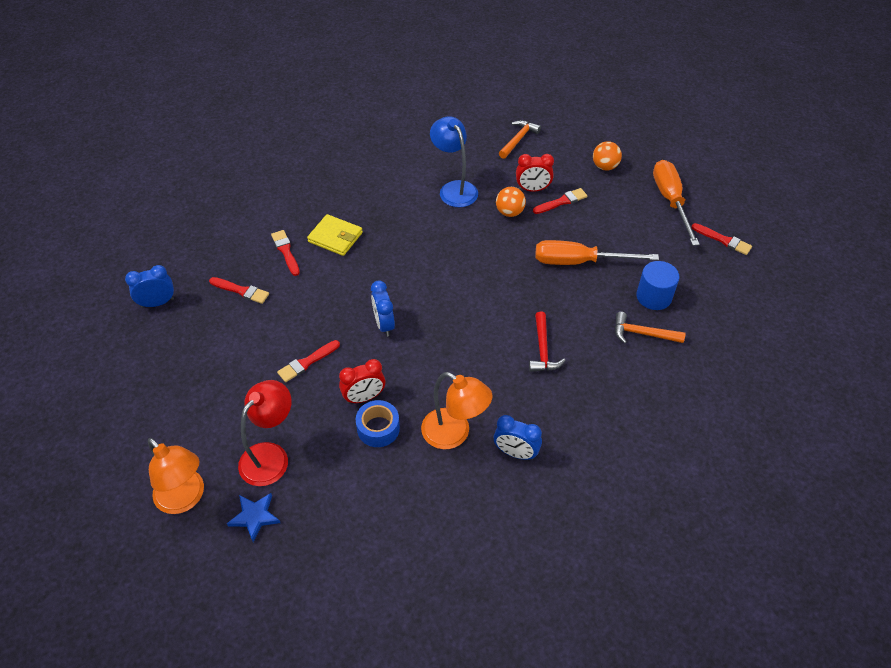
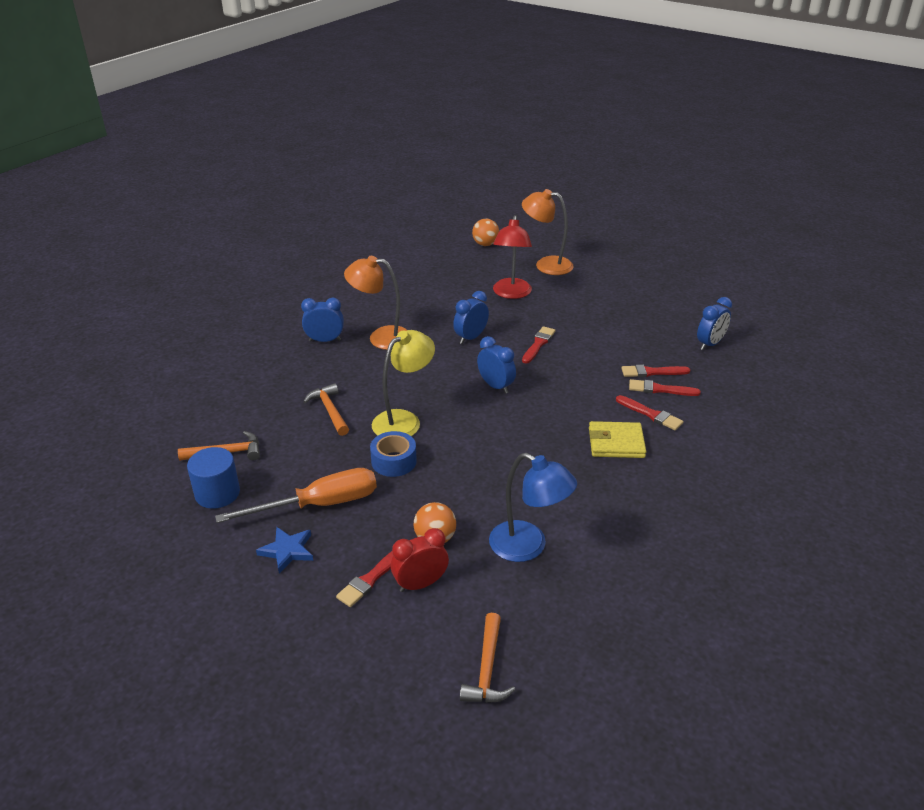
camera: 155 degrees right, 15 degrees down
(255, 516) = (493, 269): blue star -> blue star (287, 551)
(364, 397) = (471, 337): red clock -> blue clock
(378, 428) = (444, 325): blue tape -> blue tape (394, 461)
(483, 315) = (404, 420): none -> yellow lamp
(542, 349) = (330, 410): red hammer -> orange hammer
(605, 166) = (323, 666): orange ball -> orange ball (485, 244)
(670, 201) = (204, 637): orange screwdriver -> none
(723, 240) = (121, 597): red brush -> red brush (660, 389)

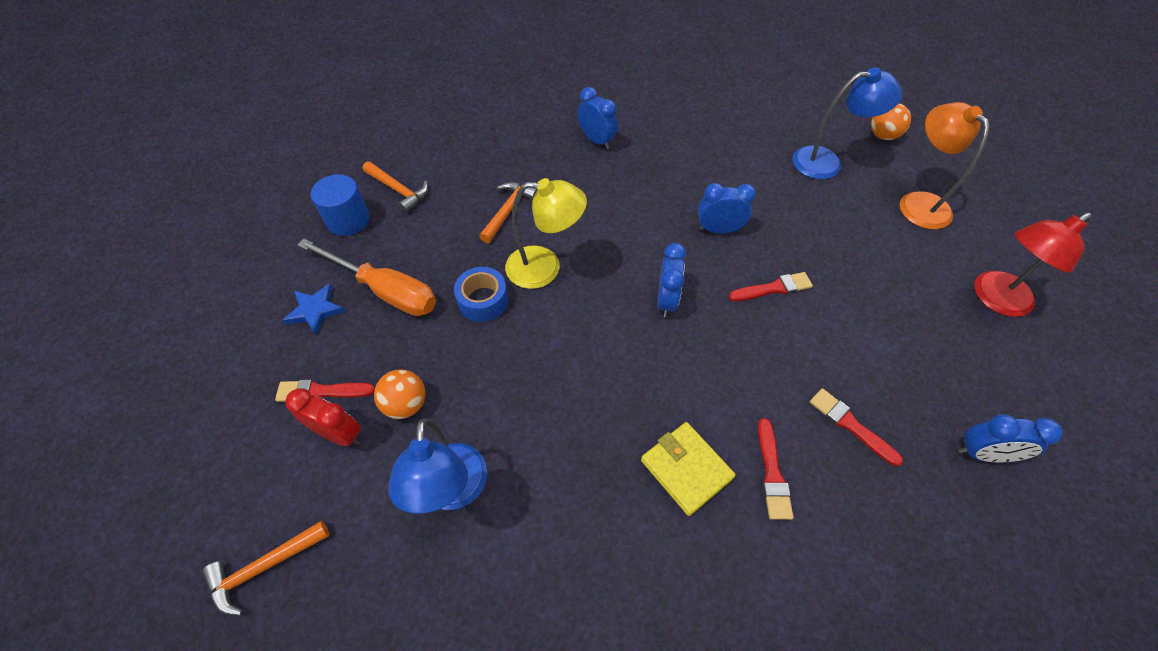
camera: 50 degrees right, 20 degrees up
(381, 337) = (643, 170): orange lamp -> none
(476, 272) = (827, 162): none -> blue lamp
(511, 293) = (829, 210): red lamp -> red lamp (994, 299)
(660, 389) = (828, 454): red brush -> none

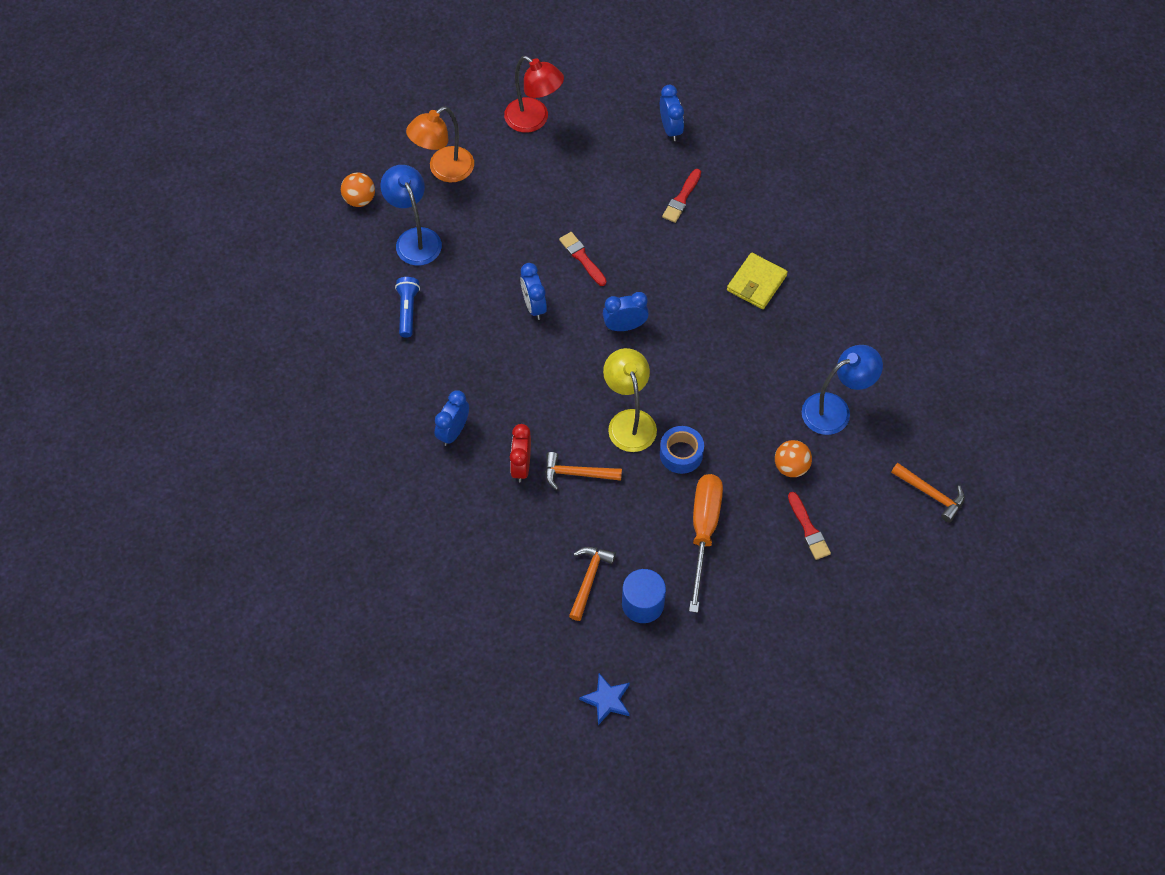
camera: 110 degrees left, 5 degrees up
(315, 310) = (745, 575): blue star -> blue star (607, 700)
(339, 434) = (832, 498): red clock -> red clock (521, 466)
(740, 140) = (408, 310): none -> blue flashlight
(772, 473) = (737, 236): red brush -> none

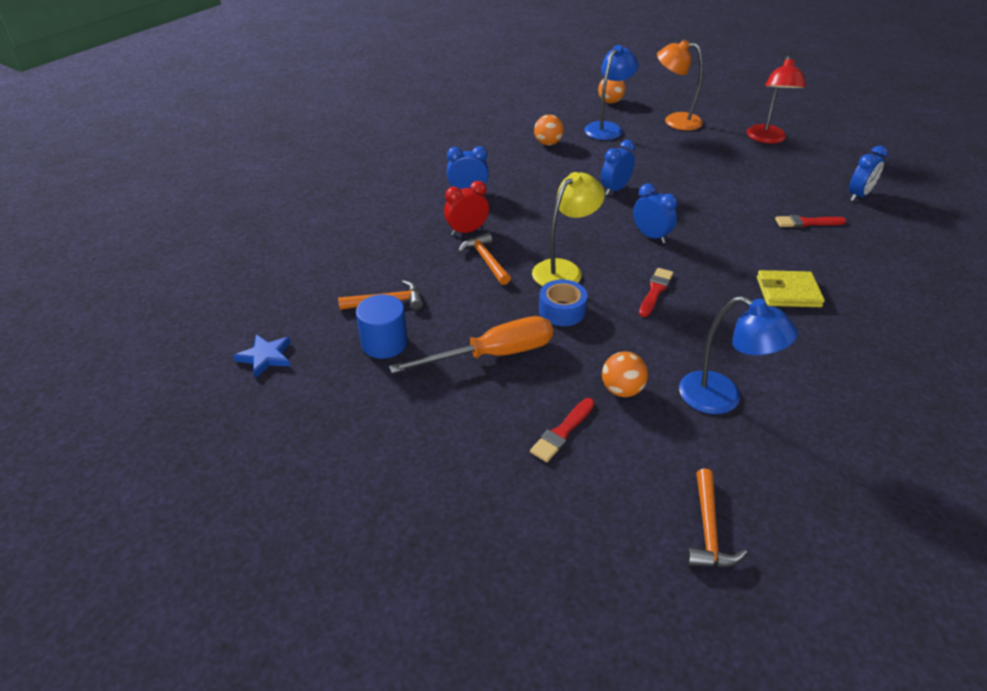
camera: 60 degrees right, 20 degrees down
(408, 310) = (548, 143): blue flashlight -> orange ball
(582, 257) = (685, 195): red brush -> red brush (655, 291)

